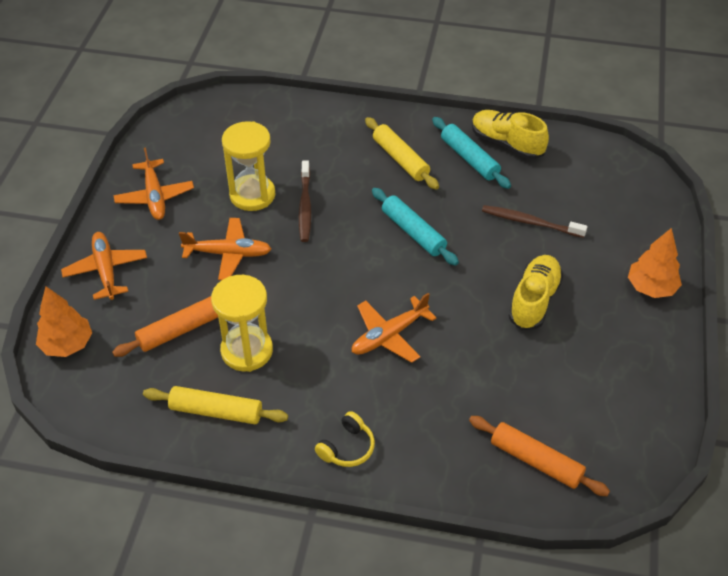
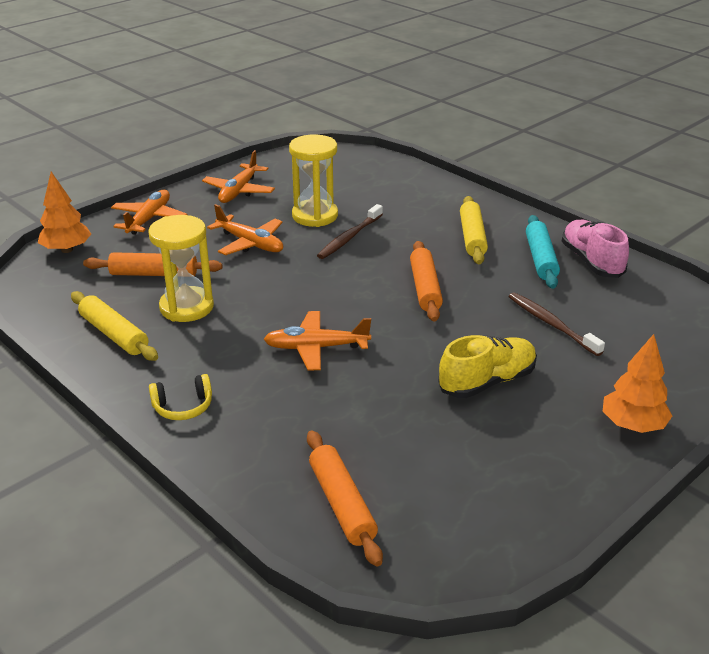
camera: 35 degrees right, 15 degrees down
(413, 232) = (425, 288): turquoise rolling pin -> orange rolling pin
(506, 144) = (591, 262): yellow shoe -> pink shoe

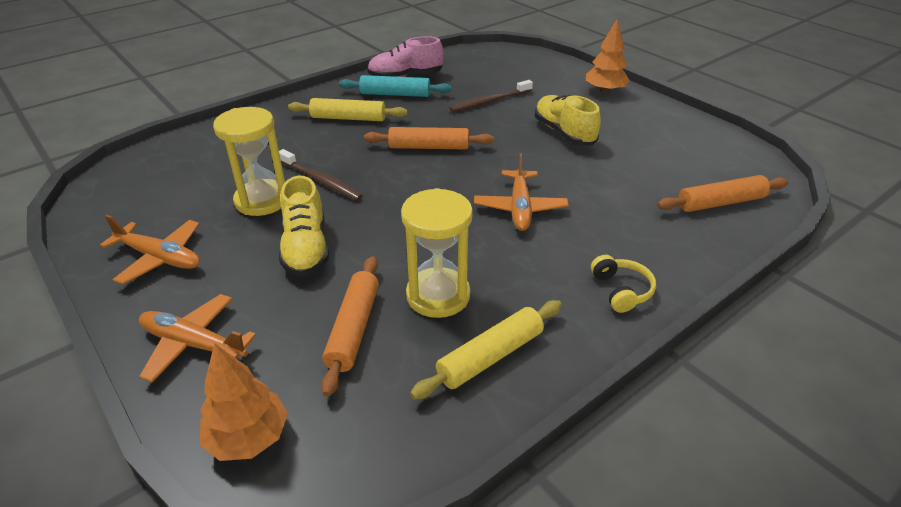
camera: 85 degrees left, 5 degrees up
(250, 243) = (306, 248): orange plane -> yellow shoe

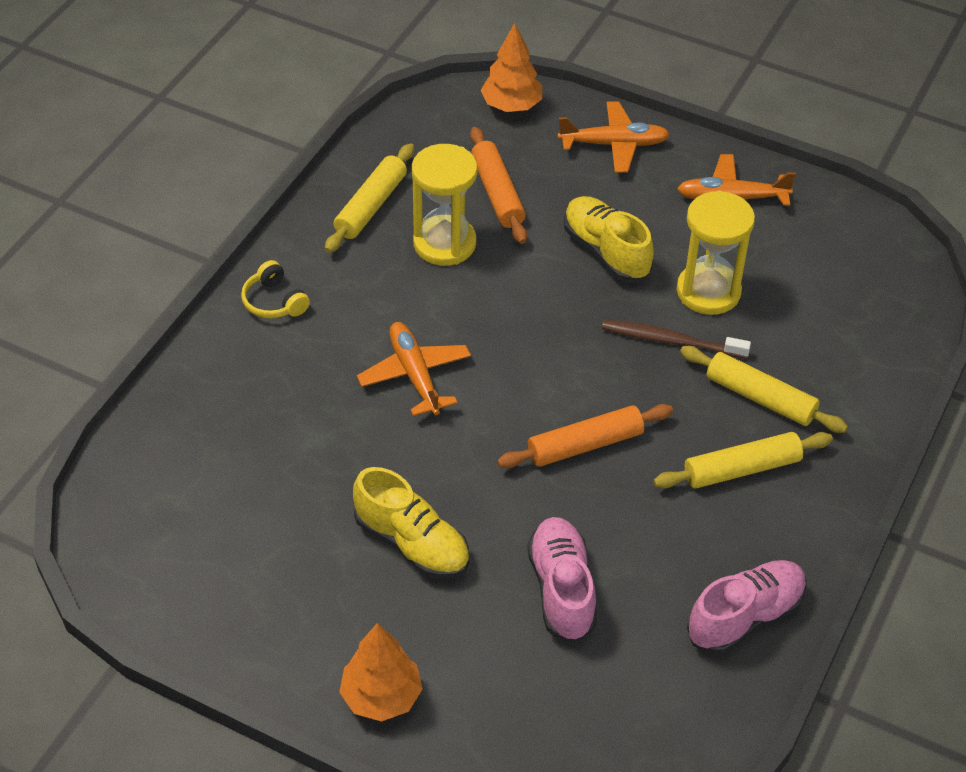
camera: 155 degrees right, 10 degrees up
(300, 141) = (760, 398): none -> yellow rolling pin
(395, 94) = (722, 556): turquoise rolling pin -> none
(489, 101) = (561, 590): brown toothbrush -> pink shoe
(720, 202) = (174, 463): orange rolling pin -> none

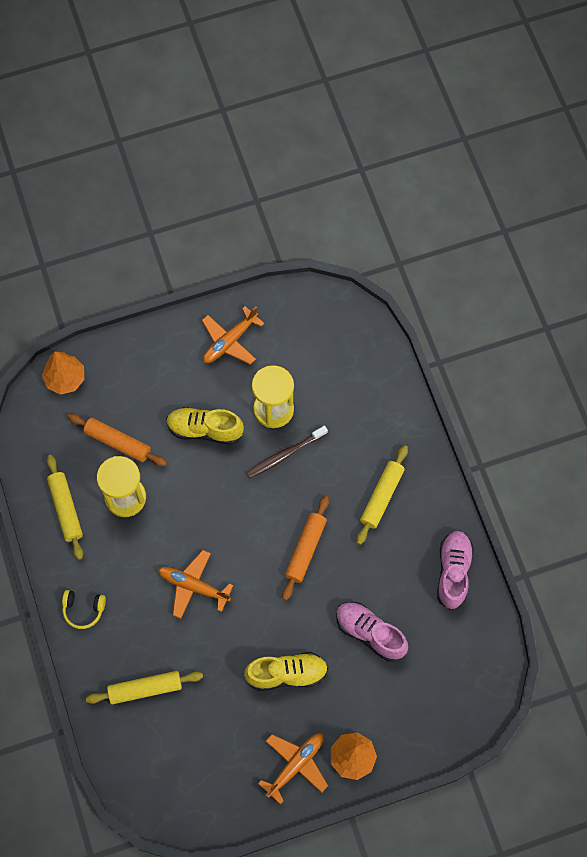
camera: 45 degrees left, 20 degrees up
(614, 144) = (141, 357): orange plane -> orange plane (295, 765)
(760, 398) = (353, 450): yellow rolling pin -> yellow rolling pin (145, 689)

